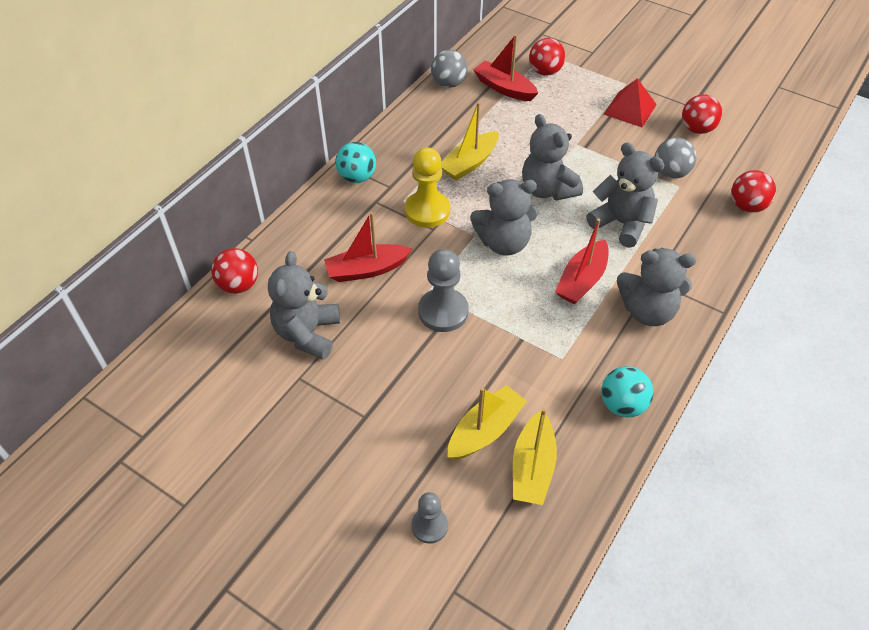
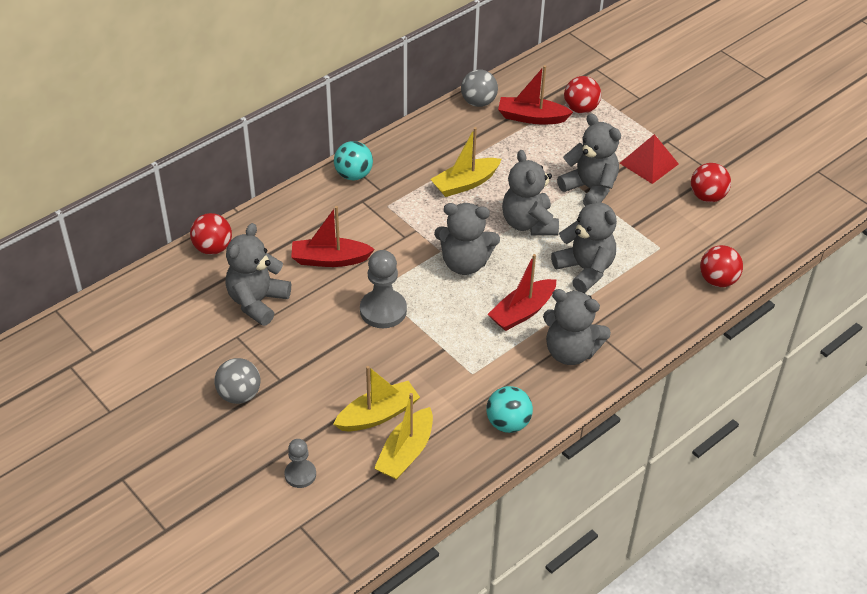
camera: 15 degrees right, 5 degrees down
(427, 211) = (406, 219): yellow pawn -> none
(504, 88) = (531, 117): red boat -> red boat turned 45 degrees counterclockwise
(588, 144) = (590, 189): none -> grey teddy bear
(670, 173) = (658, 233): grey ball -> grey ball (239, 395)

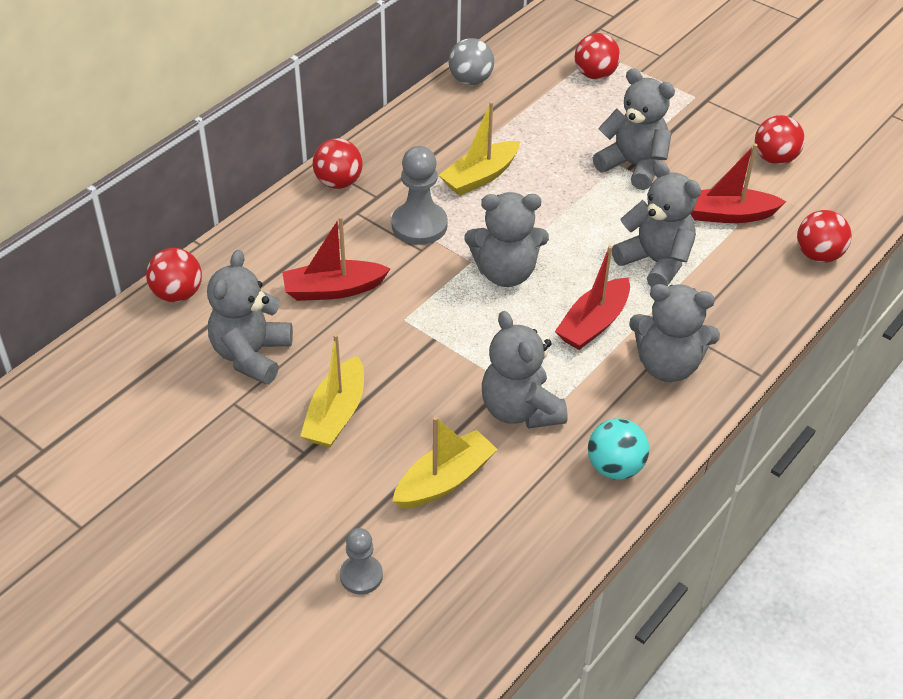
camera: 10 degrees left, 0 degrees up
(239, 395) = (254, 480): grey ball -> none
(353, 175) = (338, 182): turquoise ball -> red ball
(383, 310) = (417, 345): grey pawn -> grey pawn (419, 225)
(406, 452) = (494, 525): yellow boat -> yellow boat (336, 414)
(528, 224) = (571, 215): grey teddy bear -> grey teddy bear (520, 410)
(531, 117) = (539, 91): red boat -> red boat (728, 215)
(649, 163) = (694, 128): red pyramid -> none

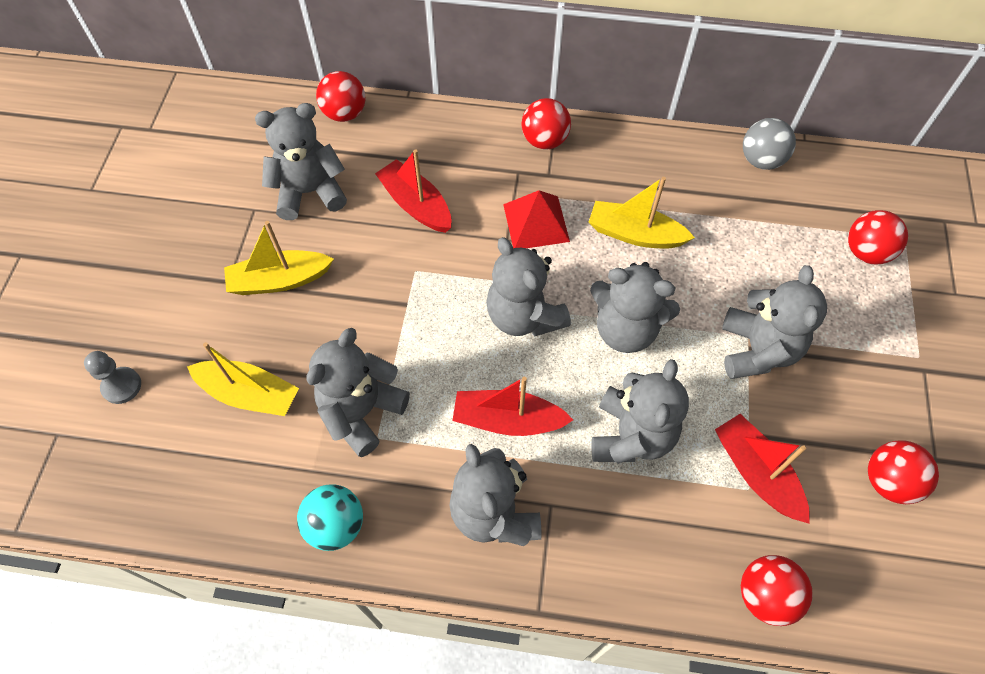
camera: 60 degrees right, 15 degrees up
(419, 225) = (536, 222): grey pawn -> red pyramid
(563, 223) = (625, 329): none -> grey teddy bear

